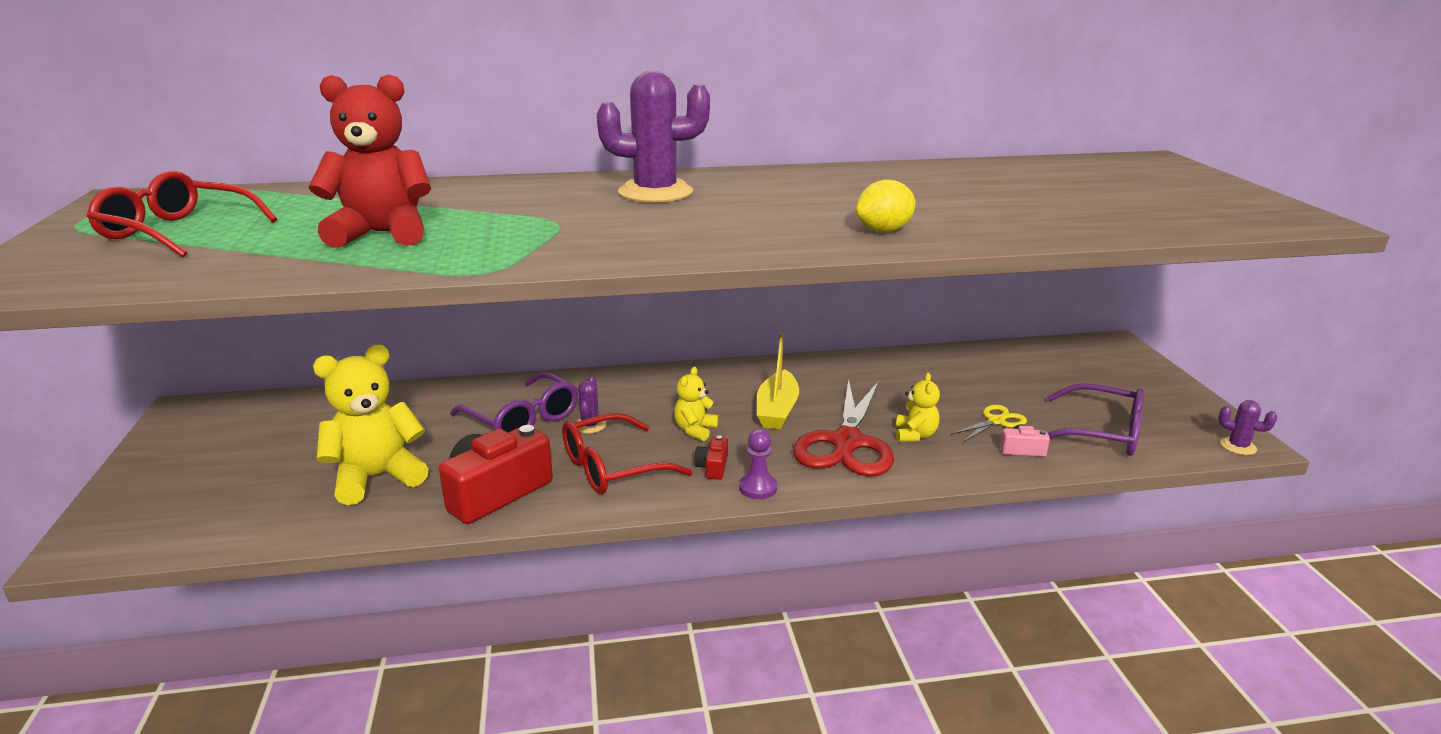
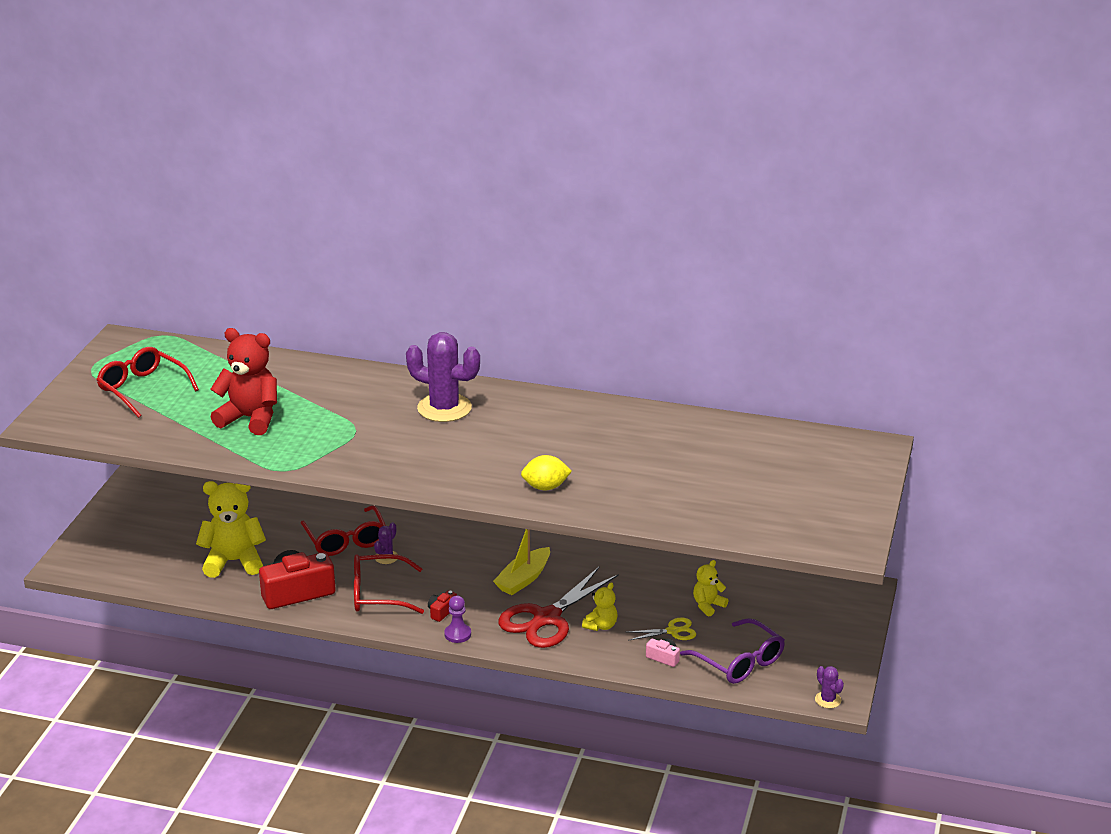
camera: 25 degrees right, 5 degrees up
(523, 419) = (346, 540): purple glasses -> red glasses
(695, 430) = (453, 580): yellow teddy bear -> yellow teddy bear (708, 605)

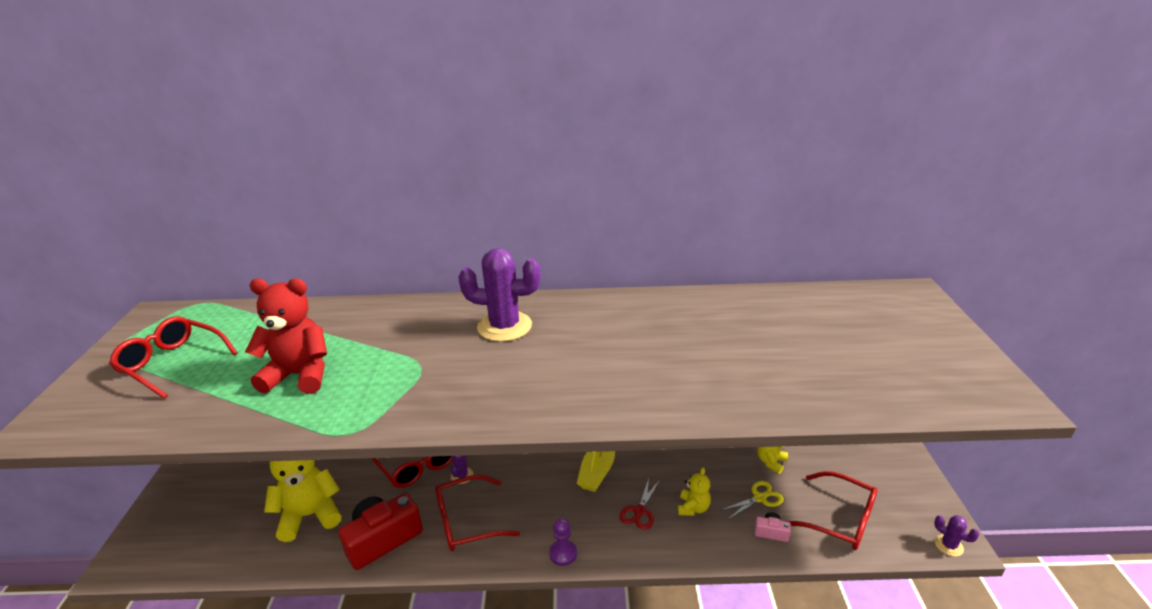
camera: 15 degrees left, 0 degrees up
(441, 611) = (536, 528): red camera -> none
(545, 487) = (653, 394): yellow lemon -> none
(547, 618) = (640, 511): red scissors -> red scissors, size x0.47
(739, 662) = (840, 519): purple glasses -> red glasses

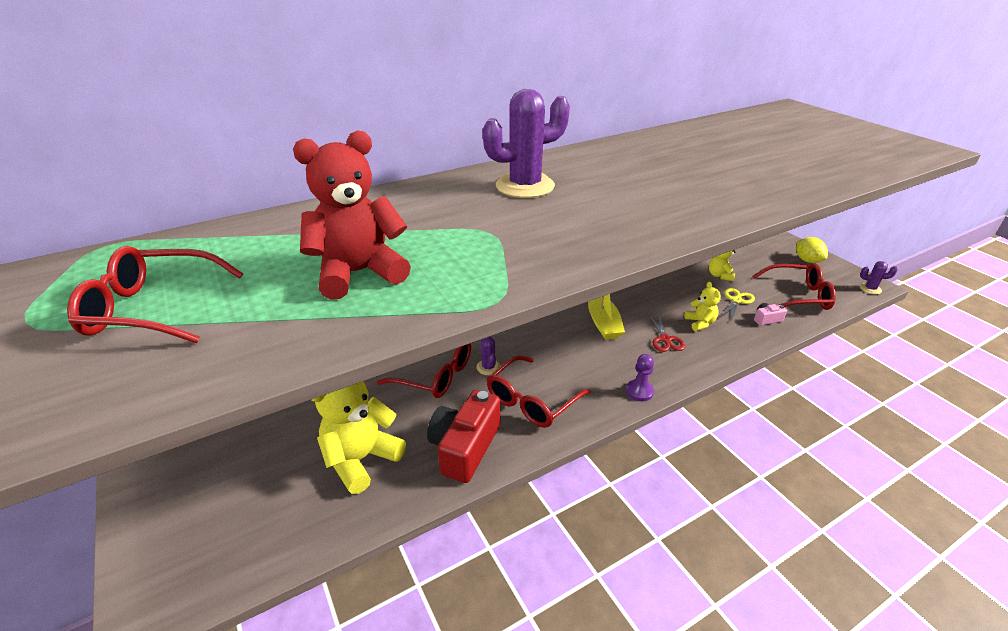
camera: 30 degrees left, 5 degrees up
(902, 480) = (807, 260): none -> yellow lemon

